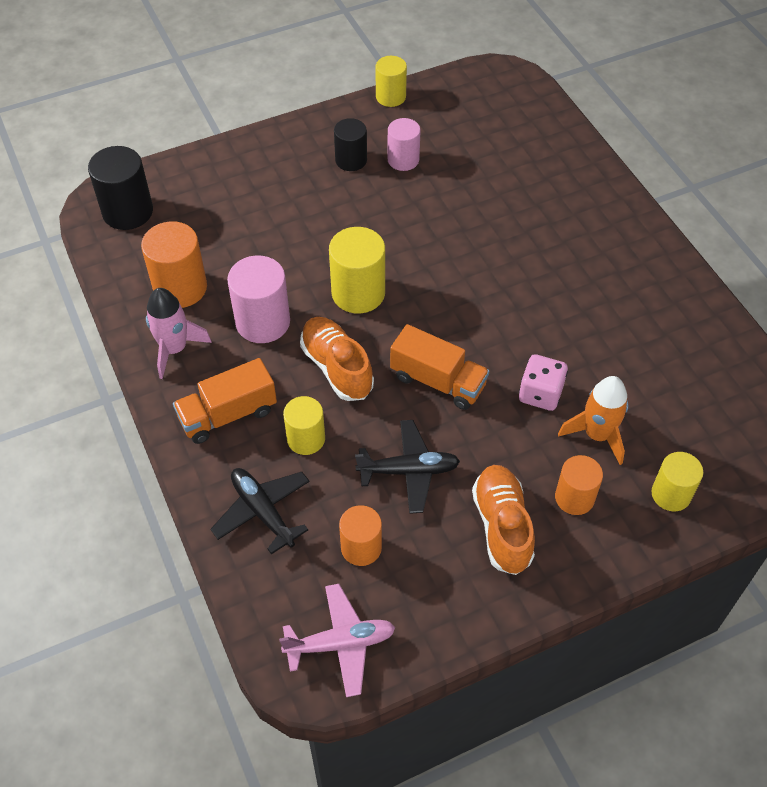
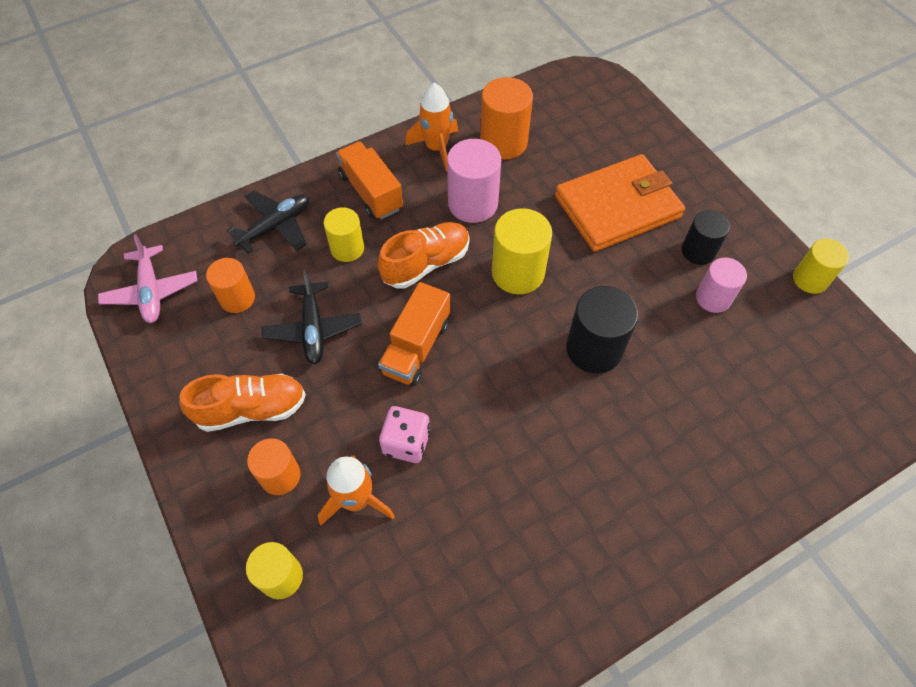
camera: 85 degrees right, 5 degrees up
(127, 211) = (584, 95): black cylinder -> black cylinder (594, 349)
(174, 349) = (436, 148): pink rocket -> orange rocket
(288, 207) = (617, 207): none -> orange wallet

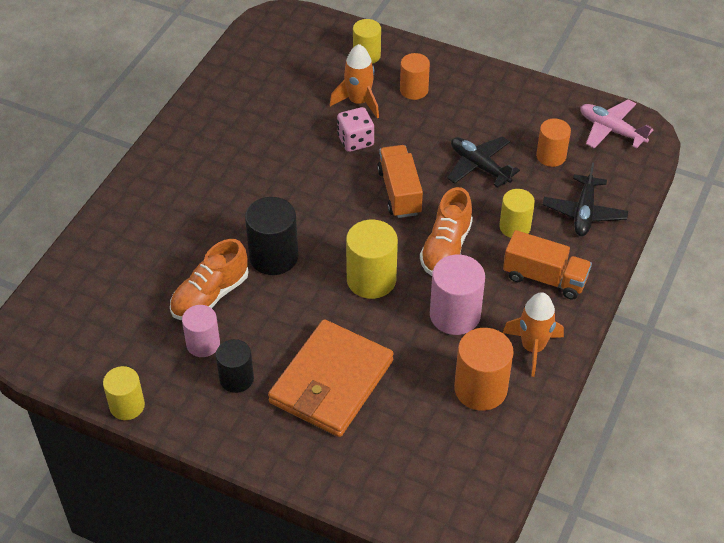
camera: 145 degrees right, 10 degrees down
(251, 409) = (467, 108): orange shoe -> orange shoe (210, 296)

